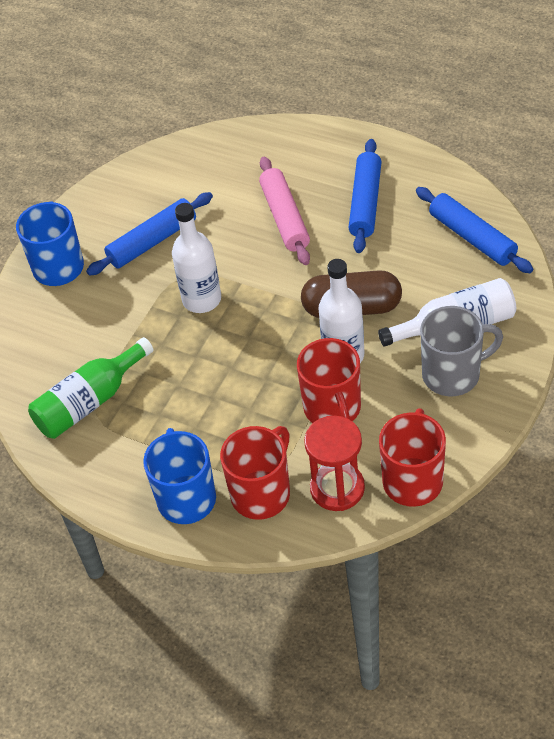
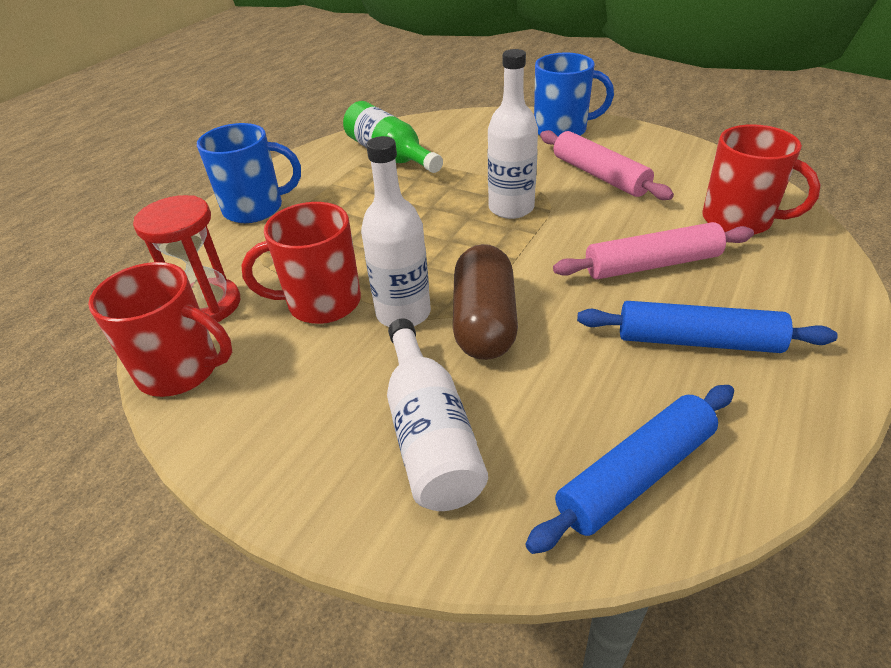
camera: 90 degrees right, 10 degrees down
(152, 241) = (599, 175): blue rolling pin -> pink rolling pin
(261, 493) = (233, 252): red mug -> red mug (739, 220)
(453, 374) = (337, 424): grey mug -> none

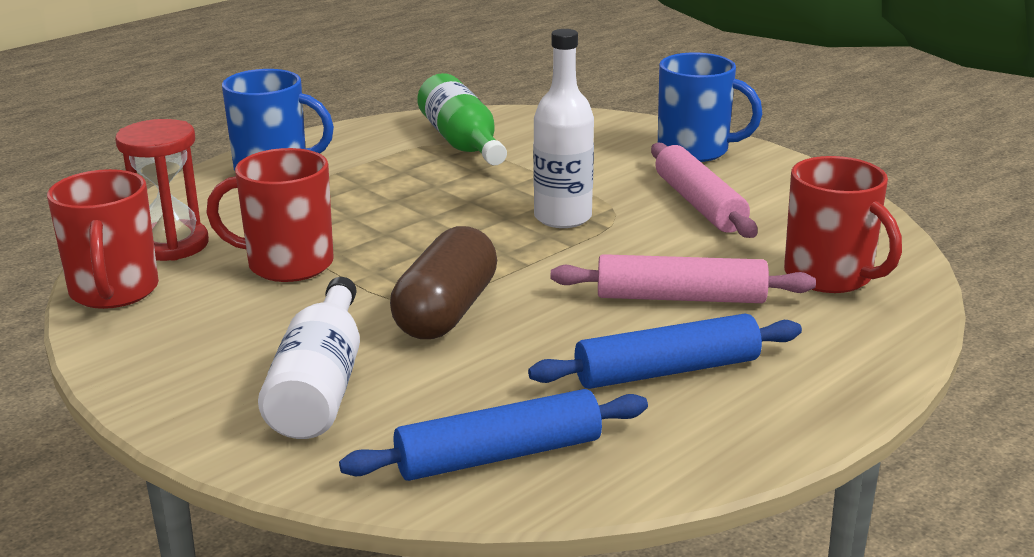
camera: 15 degrees right, 15 degrees down
(181, 370) = (114, 291): red mug -> red mug turned 45 degrees clockwise
(403, 313) = (366, 288): white bottle -> none
(697, 341) = (667, 371): blue rolling pin -> blue rolling pin turned 45 degrees counterclockwise

